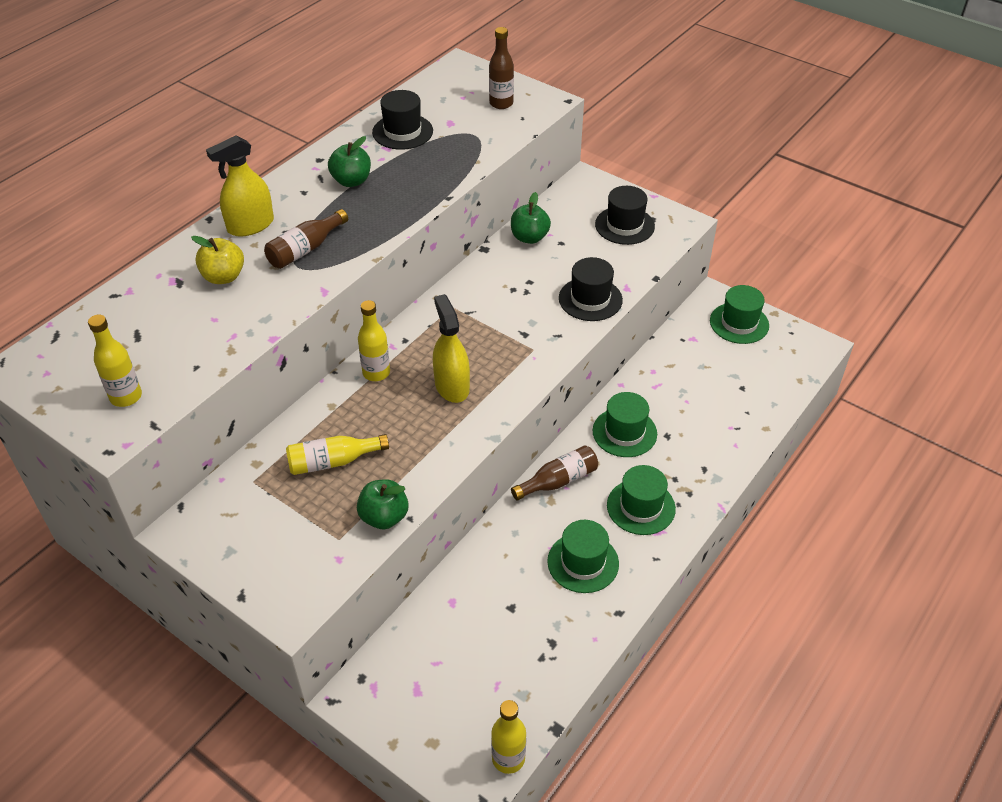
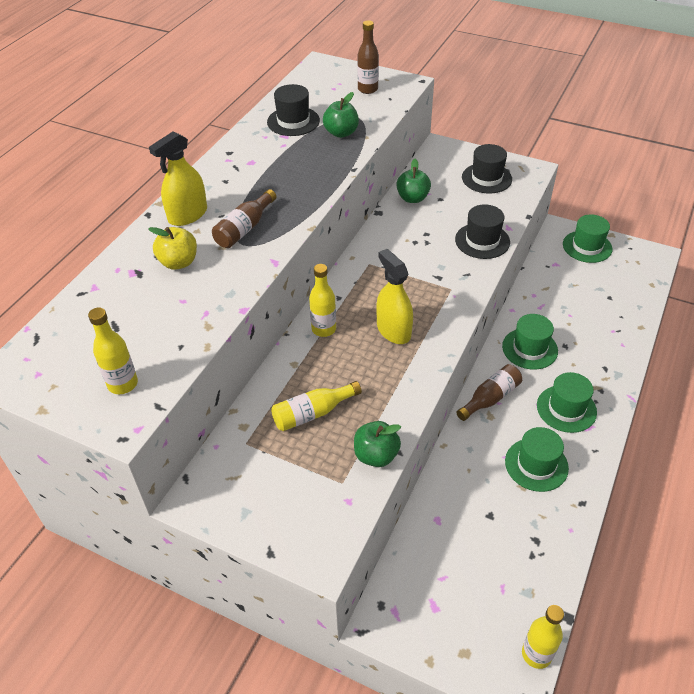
camera: 10 degrees left, 0 degrees up
(351, 181) = (264, 166): green apple -> green apple (341, 133)

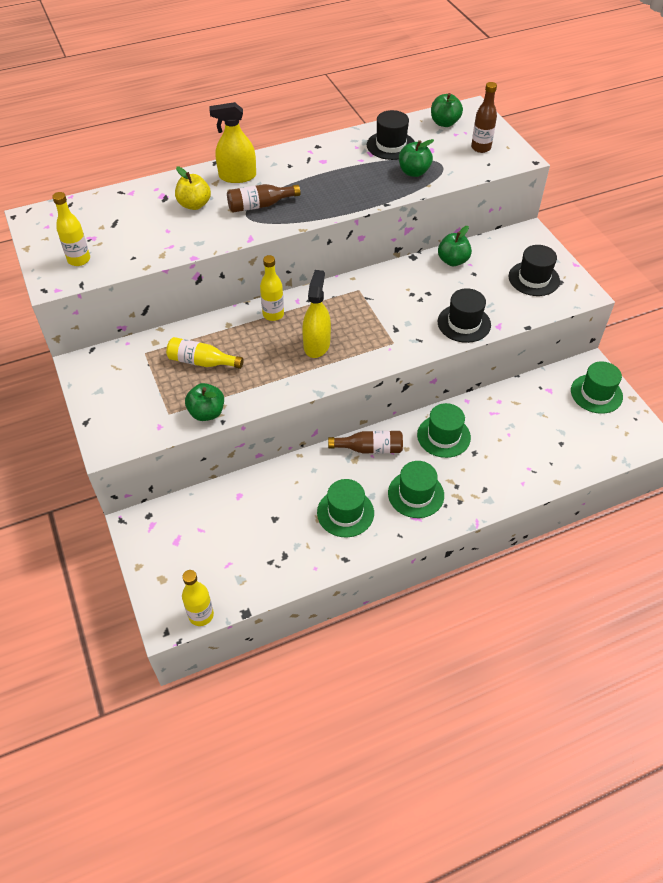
camera: 40 degrees right, 5 degrees up
(313, 84) = (444, 123): none -> green apple

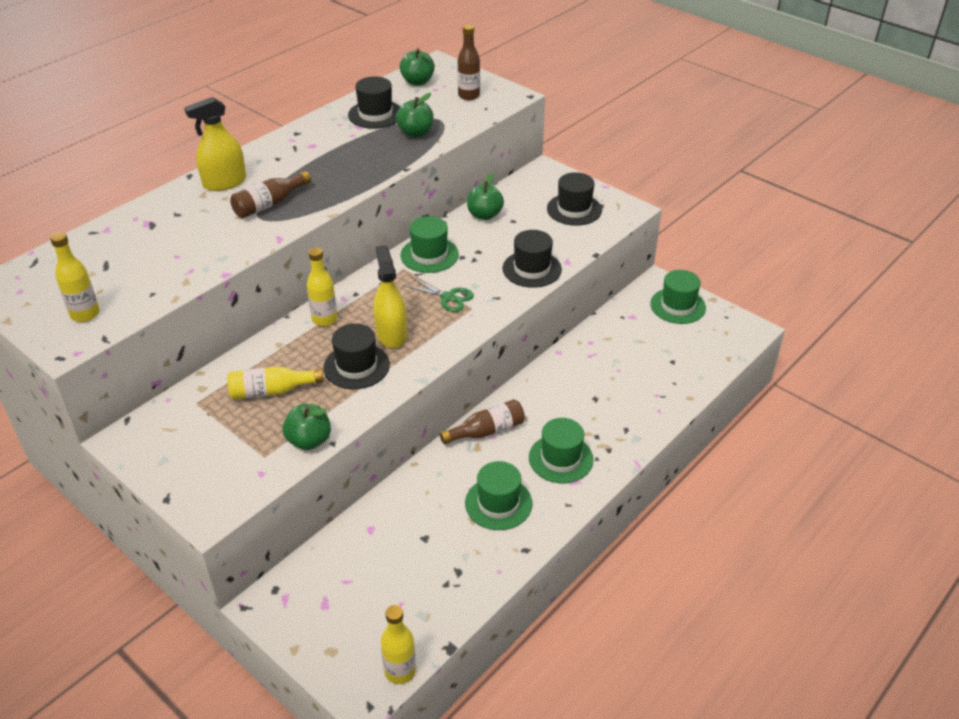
camera: 25 degrees left, 10 degrees down
(194, 205) = (192, 222): yellow apple -> none
(275, 363) = (356, 366): none -> black hat
(380, 327) = (448, 297): none -> green scissors
(443, 436) = (555, 393): green hat -> green hat (429, 255)

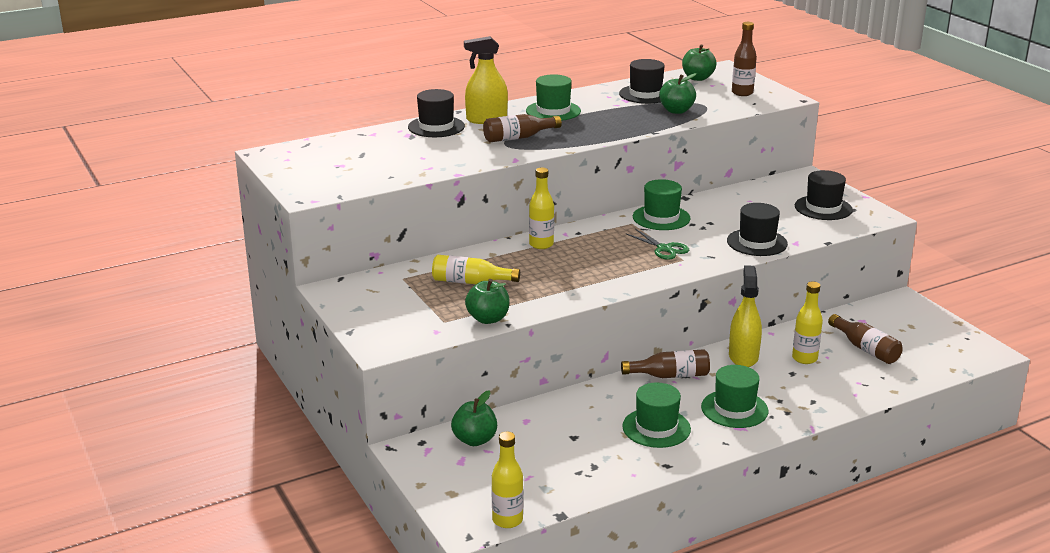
camera: 20 degrees right, 15 degrees down
(85, 314) = (331, 180): yellow bottle -> yellow bottle (804, 358)
(356, 366) = (554, 279): black hat -> black hat (436, 127)
(391, 334) = (597, 264): yellow spray bottle -> yellow spray bottle (743, 356)
(484, 215) = (730, 199): green apple -> green apple (475, 440)
(647, 351) = (865, 349): none -> brown bottle
(678, 306) = (917, 321): green hat -> green hat (553, 111)

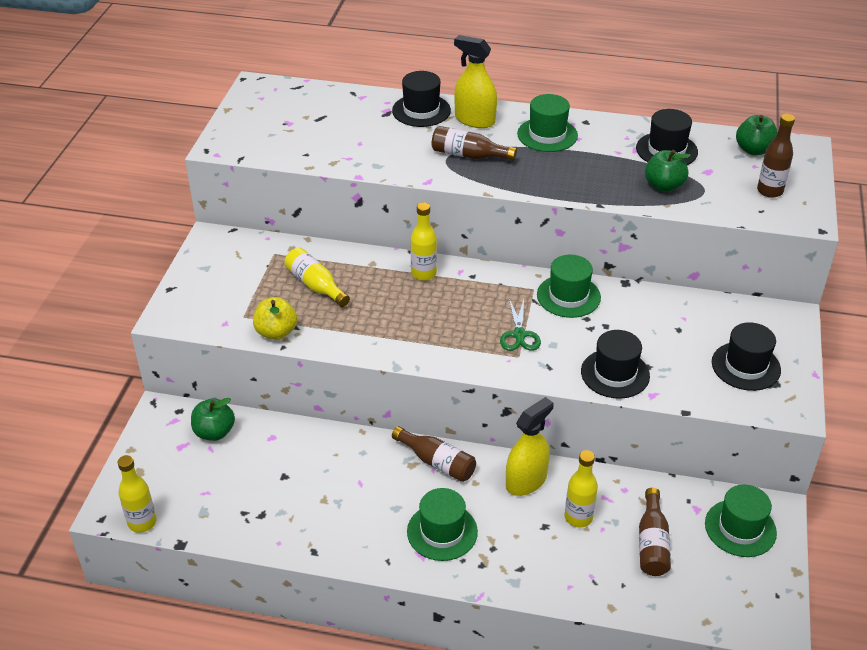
camera: 40 degrees right, 15 degrees up
(488, 319) = (276, 332): green apple -> yellow apple
(656, 428) = (355, 509): green hat -> green hat (740, 528)

